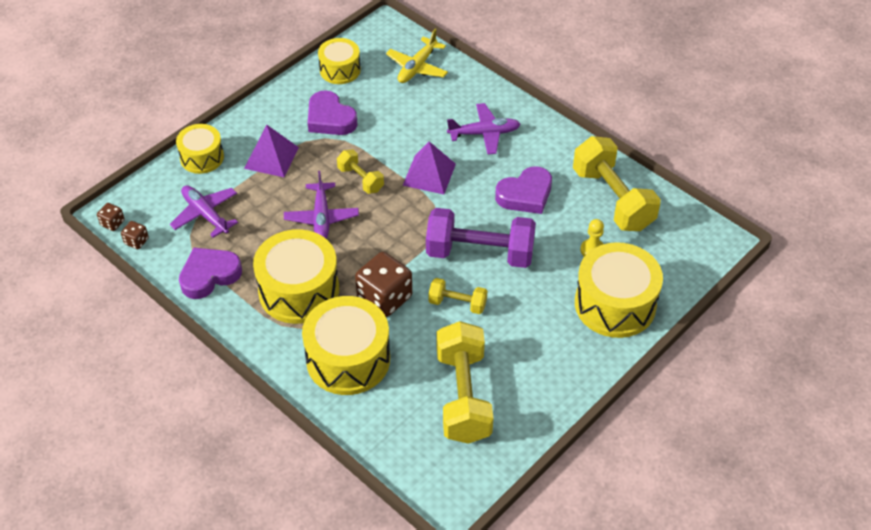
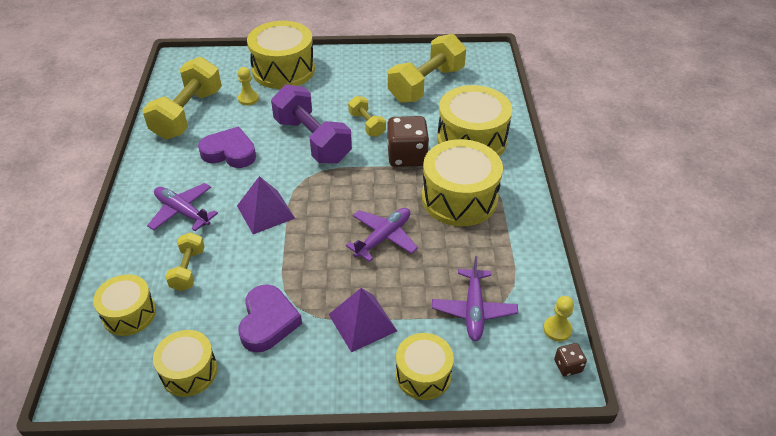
camera: 135 degrees left, 5 degrees down
(136, 241) = (557, 329): brown dice -> yellow pawn
(209, 275) = (517, 255): purple heart -> none
(360, 179) = (317, 246): yellow dumbbell -> yellow dumbbell (188, 270)
(417, 67) = (129, 314): yellow plane -> yellow drum

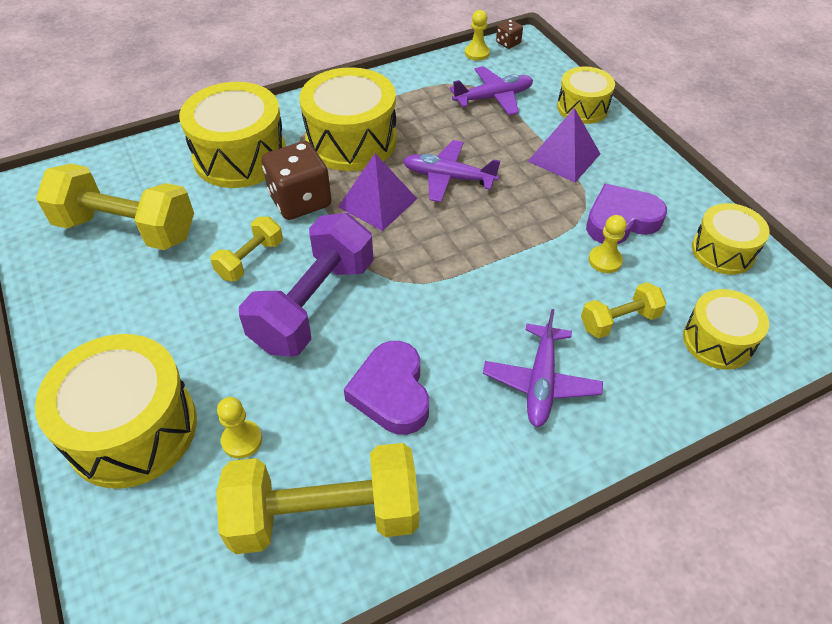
camera: 115 degrees left, 5 degrees up
(239, 289) = (605, 260): none -> yellow pawn
(265, 212) = (479, 292): purple pyramid -> purple pyramid (377, 202)

